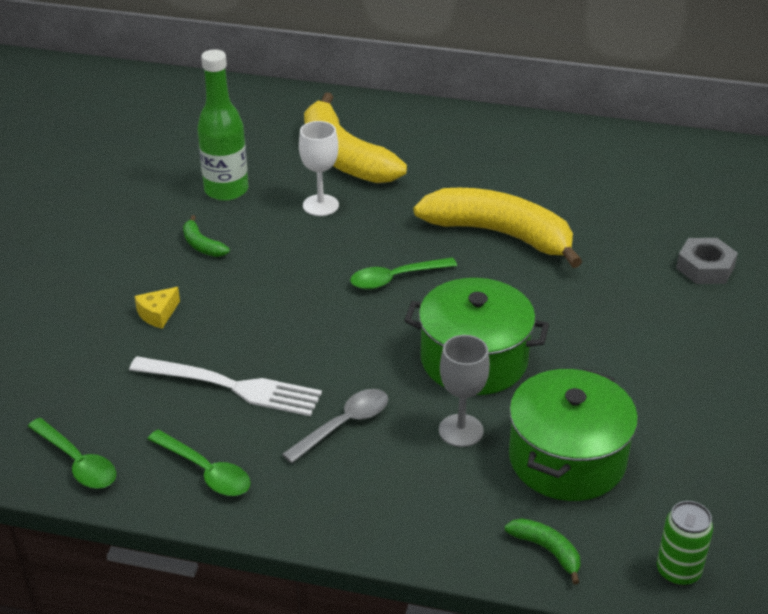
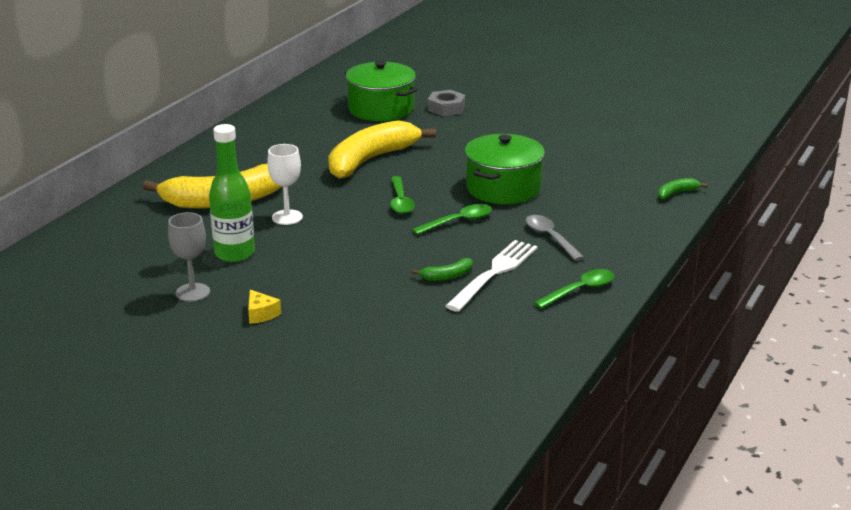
camera: 75 degrees left, 10 degrees down
(77, 462) = (554, 340): green spoon -> green spoon (458, 222)
(158, 314) = (391, 296): yellow cheese -> yellow cheese (261, 314)
(202, 245) = (308, 271): green banana -> green banana (447, 276)
(461, 430) = (569, 202): grey goblet -> grey goblet (193, 292)
(567, 459) = (605, 176): green pot -> green pot (381, 109)
(678, 572) = (698, 163): green can -> none

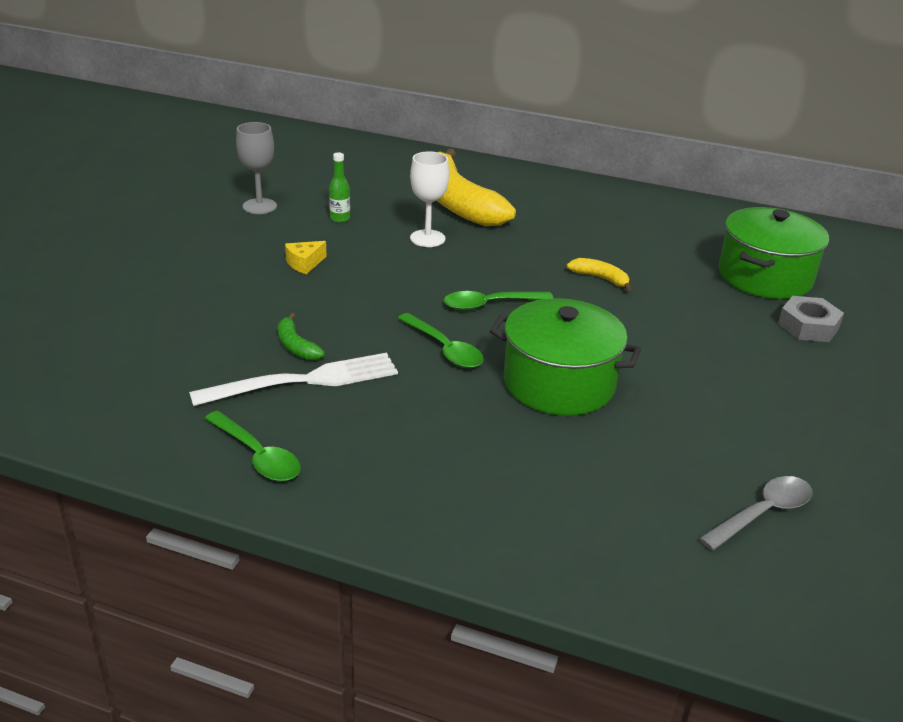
camera: 80 degrees right, 5 degrees up
(234, 253) = (340, 218): green bottle -> green bottle, size x0.47
(261, 314) = (215, 241): yellow cheese -> yellow cheese (304, 263)
(370, 160) = (600, 278): yellow banana -> yellow banana, size x0.40
(494, 273) = (304, 381): white fork -> white fork turned 45 degrees counterclockwise
(550, 238) = (412, 428): grey spoon -> grey spoon (762, 513)
(676, 193) = (615, 577): green banana -> none

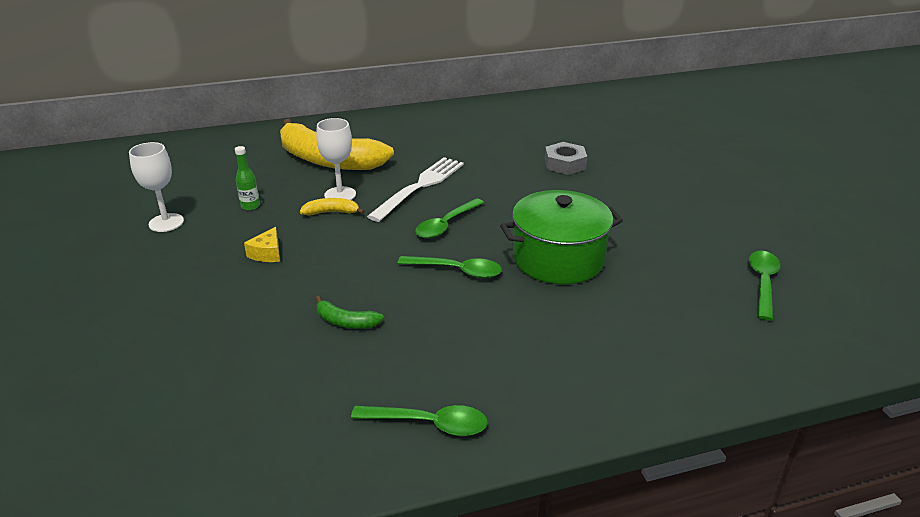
camera: 35 degrees left, 0 degrees up
(259, 206) = (166, 223): grey goblet -> white goblet
(304, 381) = (388, 345): white fork -> white fork (420, 186)
(600, 278) = (492, 176): yellow banana -> yellow banana (331, 212)
(762, 513) = (763, 283): grey spoon -> green spoon
(764, 276) = (581, 136): green pot -> none
(808, 326) = (641, 157): grey nut -> grey nut (565, 164)

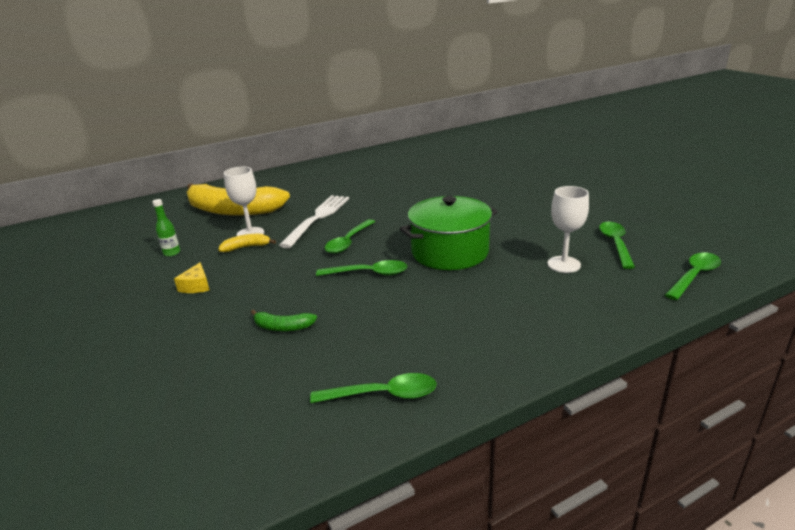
camera: 10 degrees left, 5 degrees down
(166, 223) = (95, 277): white goblet -> white goblet (563, 264)
(565, 164) = (431, 187): grey nut -> none
(843, 344) = (694, 276): none -> green spoon

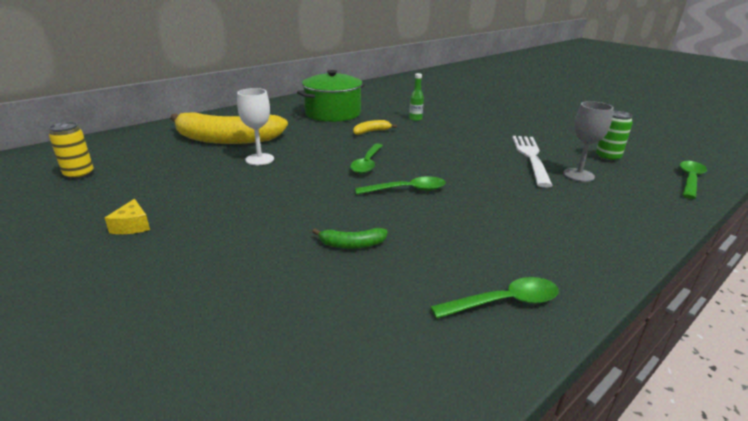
camera: 15 degrees left, 0 degrees up
(93, 244) = (79, 175): none -> yellow can
(172, 253) = (181, 180): green bottle -> green bottle (415, 119)
(196, 286) = (229, 210): yellow cheese -> yellow cheese (132, 226)
(246, 247) = (263, 172): yellow banana -> yellow banana (371, 131)
(317, 218) = (322, 144): white fork -> white fork (531, 157)
(450, 252) = (470, 169): green pot -> green pot (333, 113)
(563, 264) = (578, 175): white goblet -> grey goblet
(615, 244) = (607, 158): green spoon -> green can

